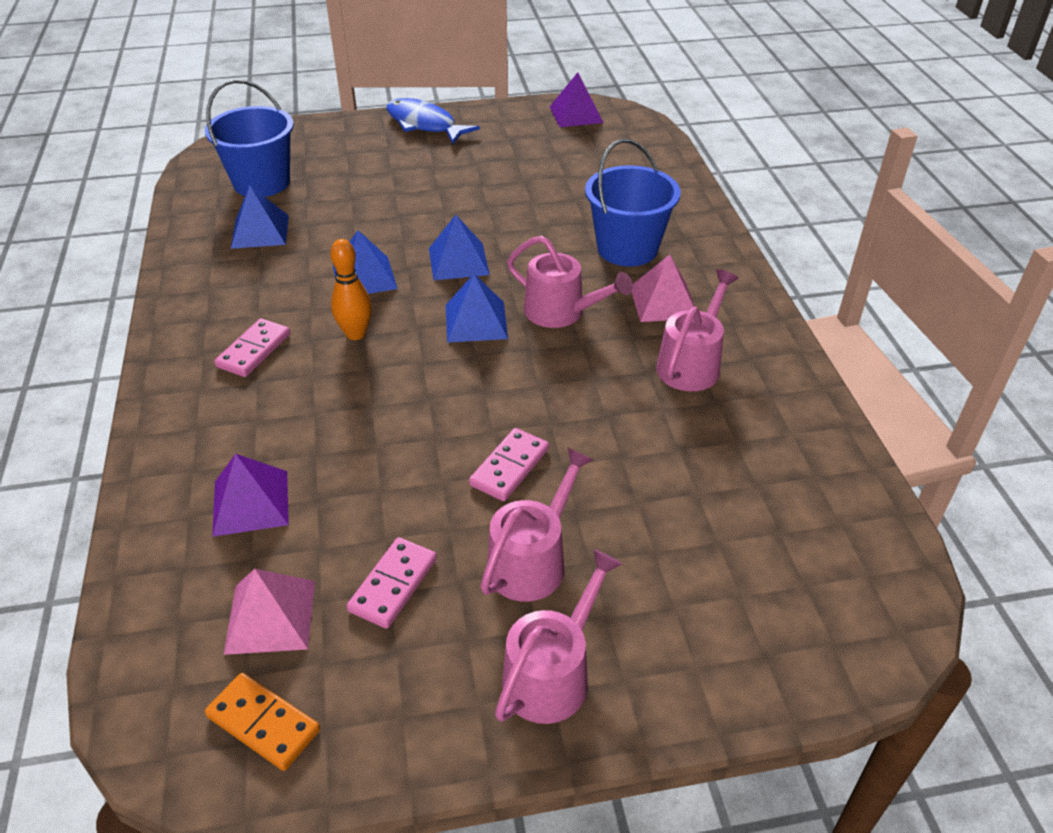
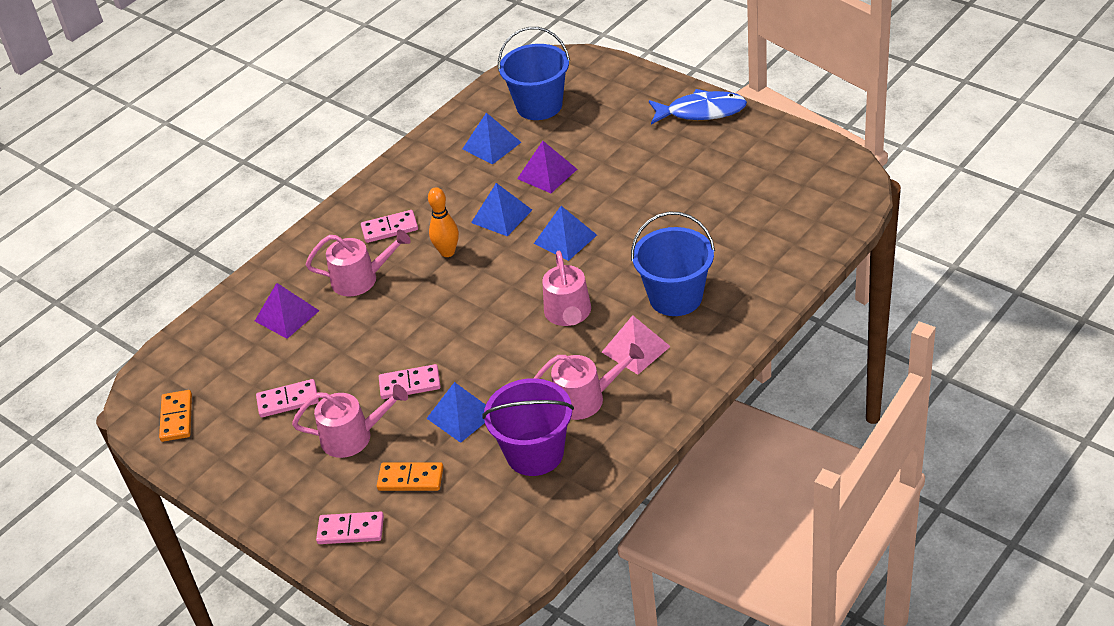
camera: 55 degrees right, 0 degrees up
(270, 616) = (230, 376): pink pyramid -> none
(424, 124) = (701, 111): blue fish -> blue fish turned 90 degrees clockwise
(476, 321) = (516, 287): blue pyramid -> blue pyramid (461, 415)
(552, 673) = (291, 489): pink watering can -> pink watering can (360, 279)
(576, 114) = (821, 163): purple pyramid -> purple pyramid (547, 174)
(660, 550) = (410, 479): none -> orange domino
(689, 654) = (351, 530): none -> pink domino
(730, 436) = (535, 453): none -> purple bucket

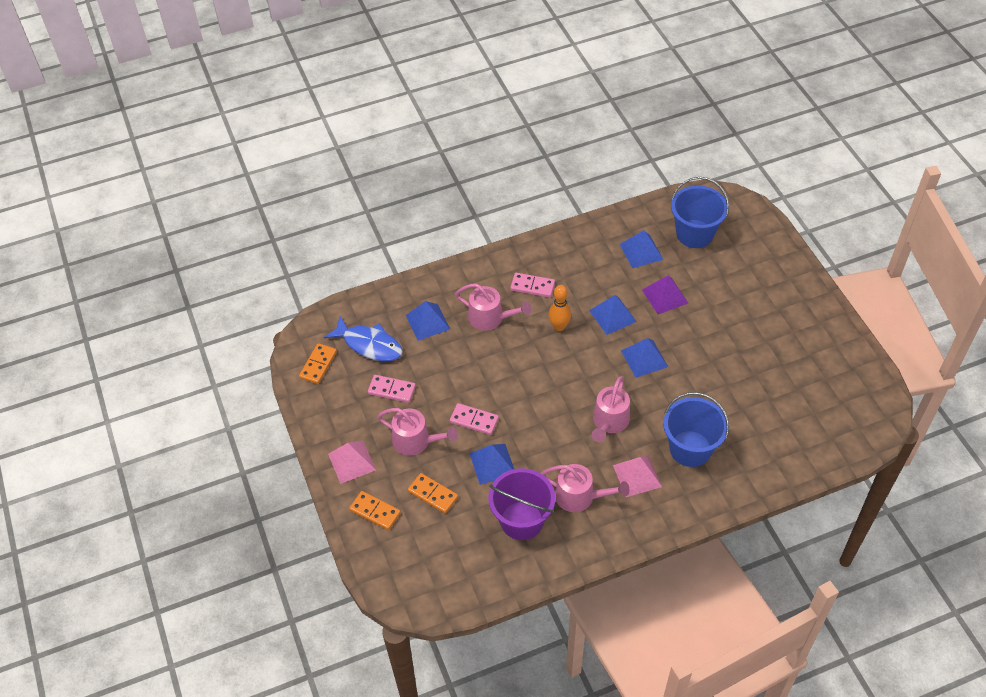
camera: 25 degrees right, 10 degrees up
(286, 494) = (351, 462): none -> pink pyramid
(287, 315) = (427, 322): purple pyramid -> blue pyramid
(351, 530) = (375, 511): pink domino -> orange domino
(701, 111) = (808, 299): blue fish -> blue fish (369, 345)

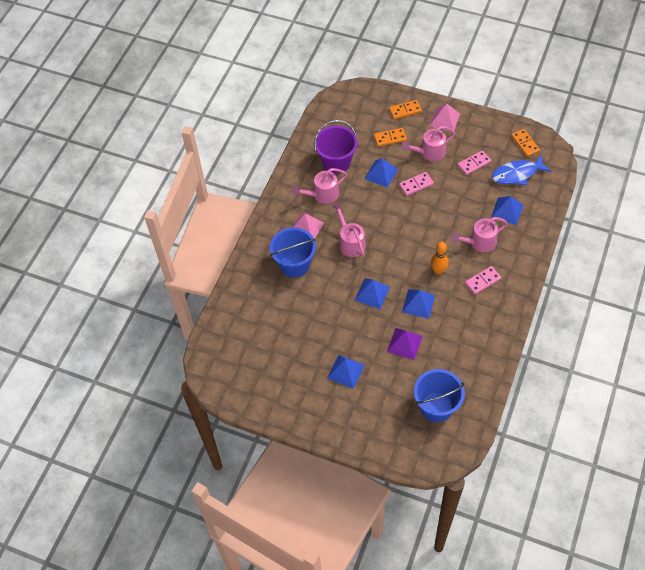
camera: 135 degrees right, 5 degrees up
(641, 251) = (452, 362): blue pyramid -> blue pyramid (345, 371)

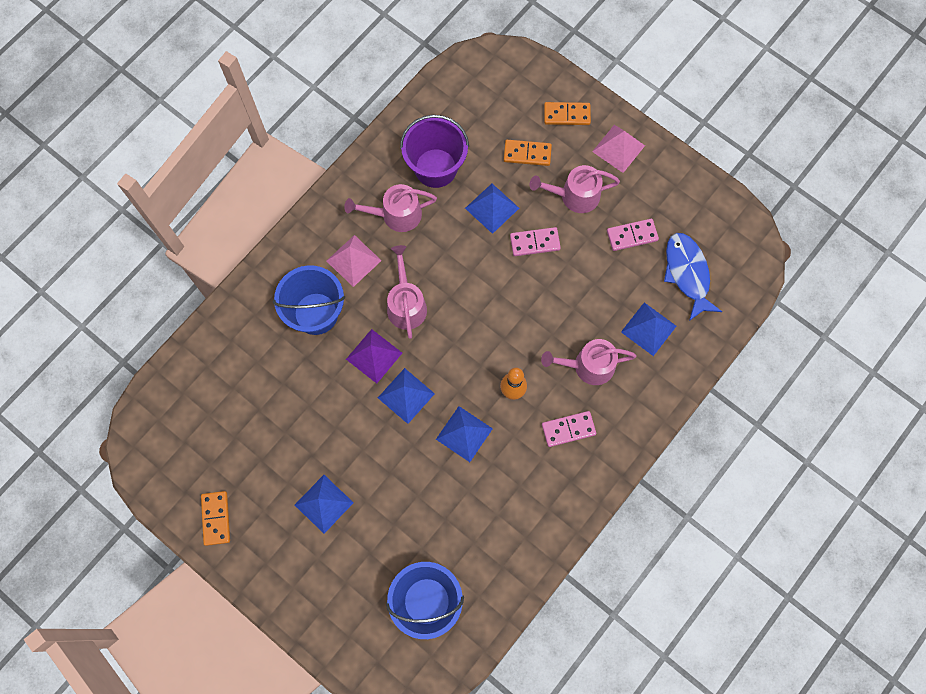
camera: 15 degrees right, 15 degrees up
(404, 343) = (420, 489): purple pyramid -> purple pyramid (374, 356)
(517, 174) = (687, 273): blue fish -> blue fish turned 75 degrees clockwise
(525, 144) = (720, 227): orange domino -> orange domino (216, 518)

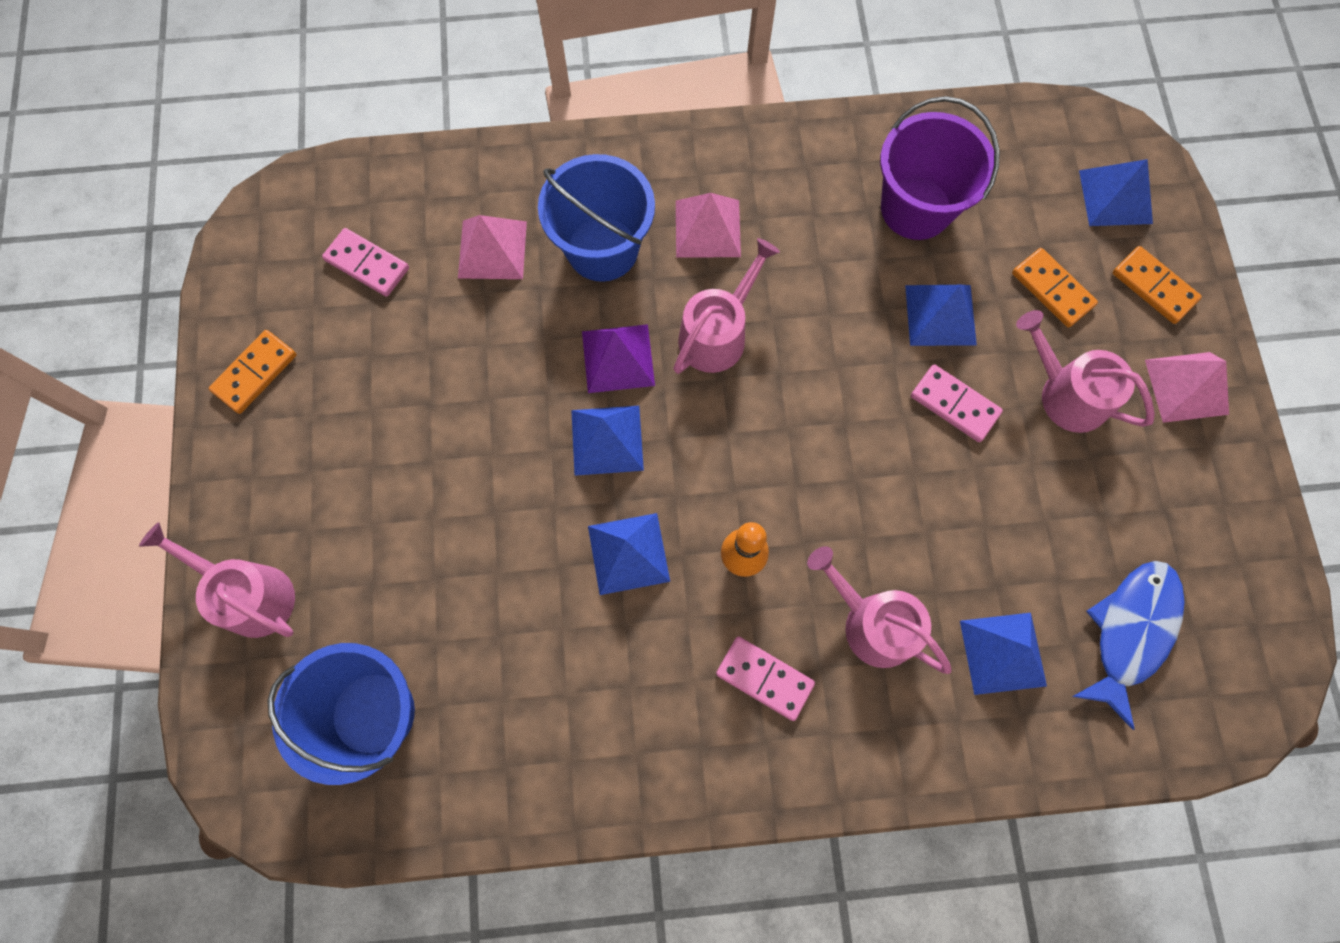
camera: 45 degrees right, 0 degrees up
(265, 360) = (492, 249): none -> pink pyramid
(323, 503) = (383, 473): blue pyramid -> blue pyramid (1115, 196)
(396, 215) = (812, 220): pink watering can -> pink watering can (250, 594)
(632, 236) = (1097, 512): pink domino -> pink domino (367, 264)

